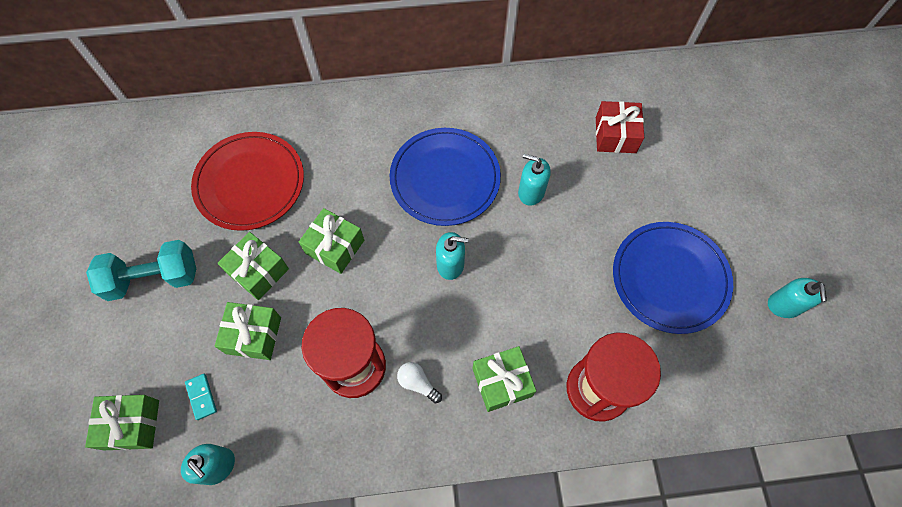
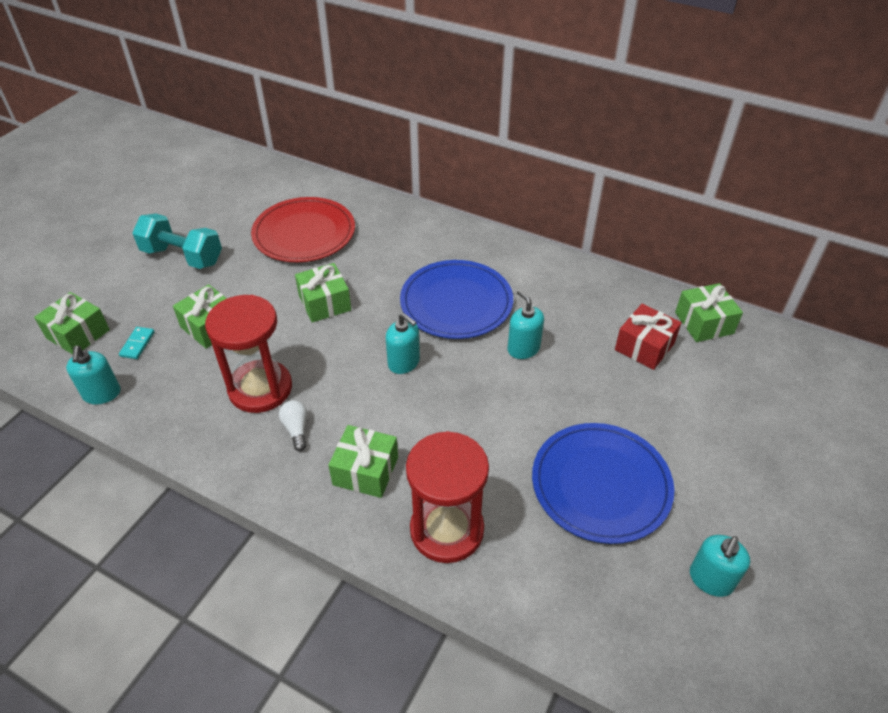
camera: 35 degrees right, 20 degrees down
(258, 271) = (254, 289): green gift -> green gift (704, 323)

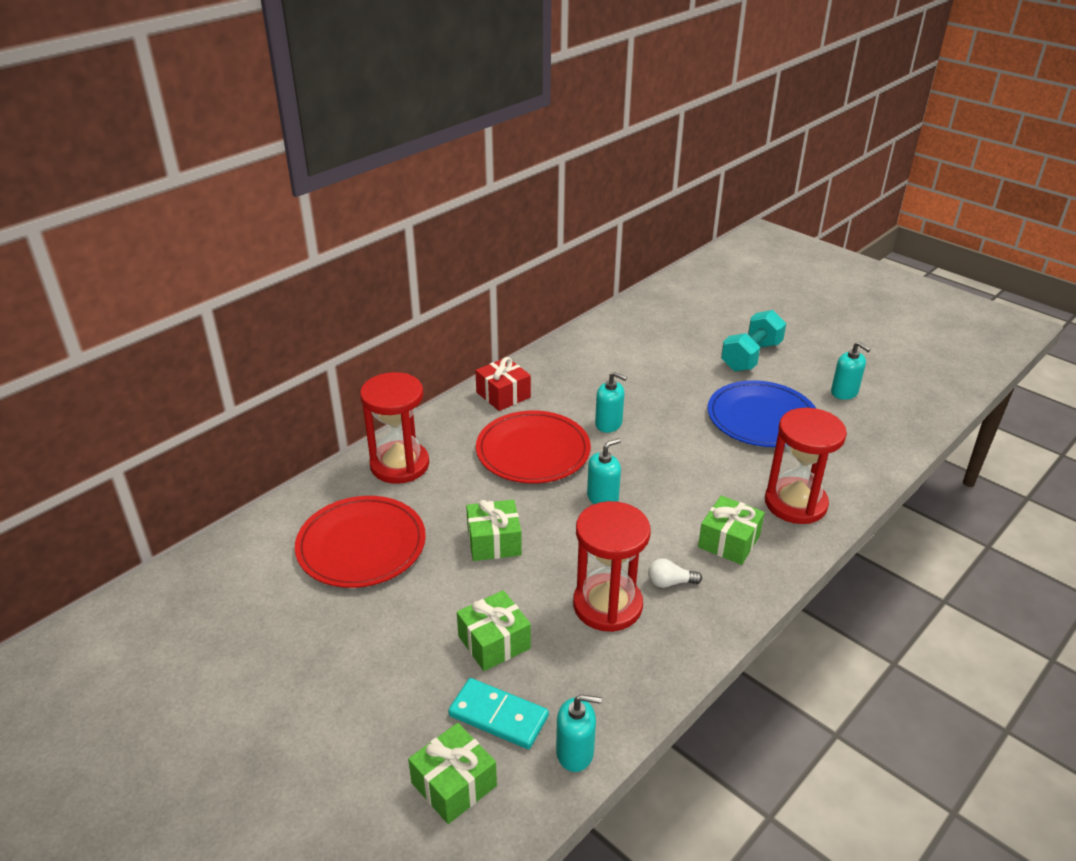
camera: 75 degrees left, 10 degrees down
(137, 344) = (498, 716): turquoise domino -> turquoise domino, size x1.80
(182, 256) = (343, 665): turquoise dumbbell -> turquoise dumbbell (751, 356)
(405, 228) = (399, 465): none -> red hourglass
(456, 302) = (533, 451): blue plate -> red plate
(523, 348) = (608, 424): turquoise soap dispenser -> turquoise soap dispenser turned 135 degrees counterclockwise
(644, 347) = (627, 363): red gift -> red gift (503, 395)
(704, 323) = (611, 330): green gift -> none

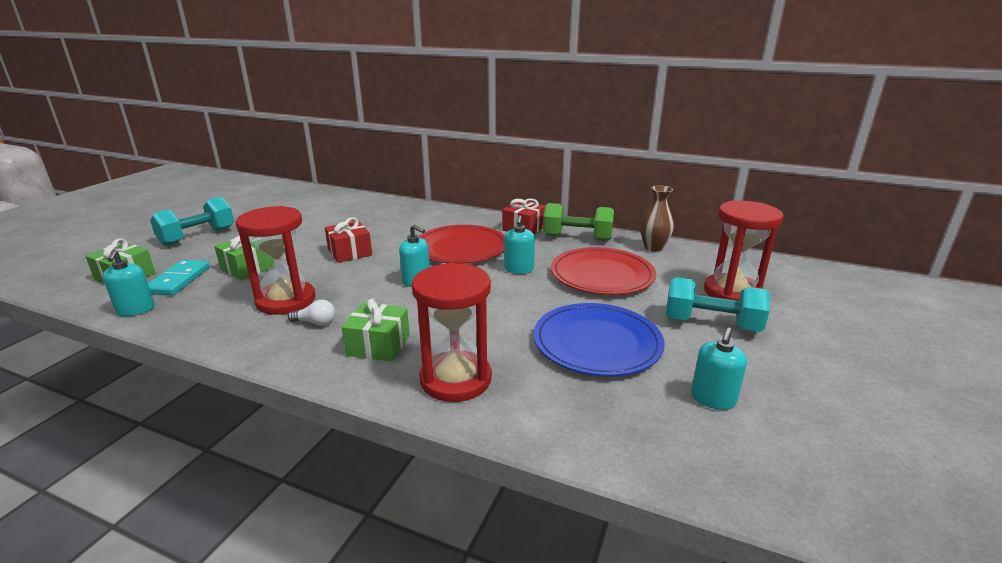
camera: 70 degrees right, 10 degrees down
(330, 709) = (198, 237): none -> turquoise dumbbell
(361, 545) = (336, 219): red plate -> red plate (602, 275)
(399, 465) = (419, 214): red hourglass -> red hourglass (732, 292)
(494, 542) = (350, 252): green gift -> red gift
(551, 368) = (577, 238): none -> green dumbbell
(601, 333) = (653, 248): none -> brown vase
(670, 582) = (315, 323): white light bulb -> white light bulb turned 120 degrees clockwise

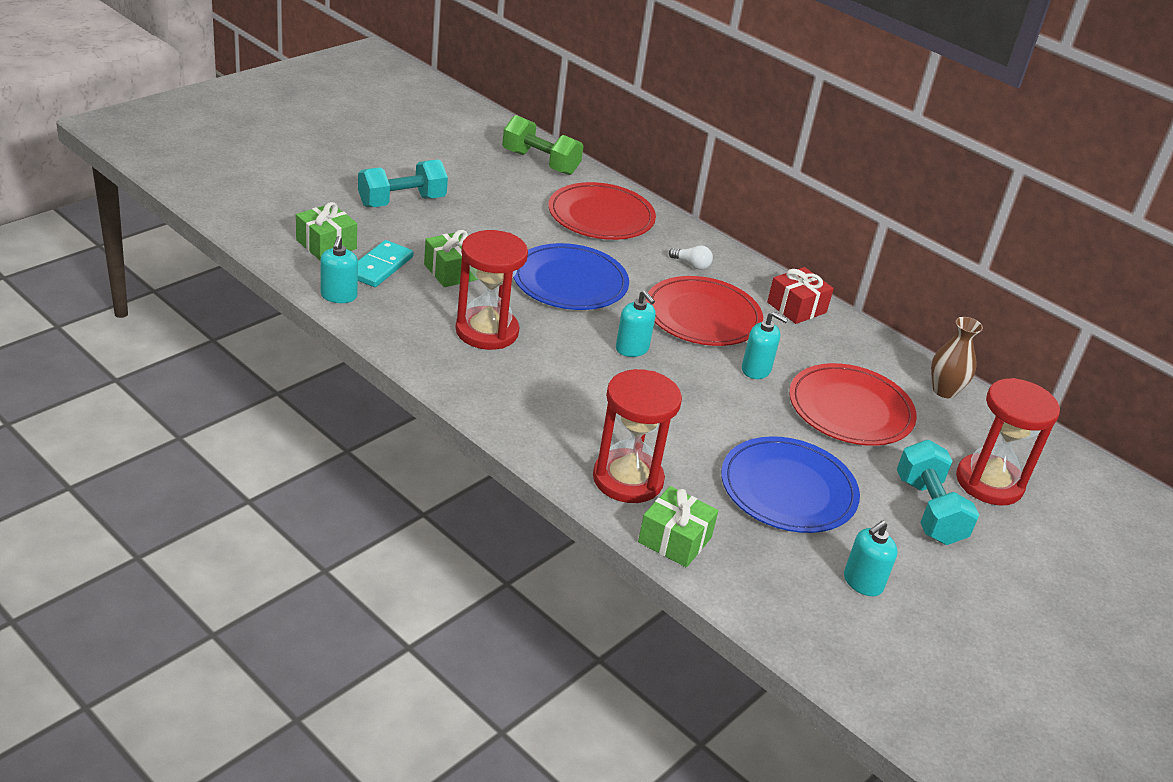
camera: 15 degrees right, 10 degrees up
(315, 323) = (512, 370): white light bulb -> white light bulb (691, 265)
(350, 252) = (570, 282): red gift -> blue plate
(361, 212) = (601, 216): none -> red plate
(378, 345) = (567, 418): green gift -> green gift (674, 540)
(519, 269) = (756, 370): turquoise soap dispenser -> turquoise soap dispenser turned 90 degrees counterclockwise
(577, 238) = (856, 344): green dumbbell -> green dumbbell (540, 162)
(711, 324) = (929, 511): turquoise dumbbell -> turquoise dumbbell turned 45 degrees clockwise

